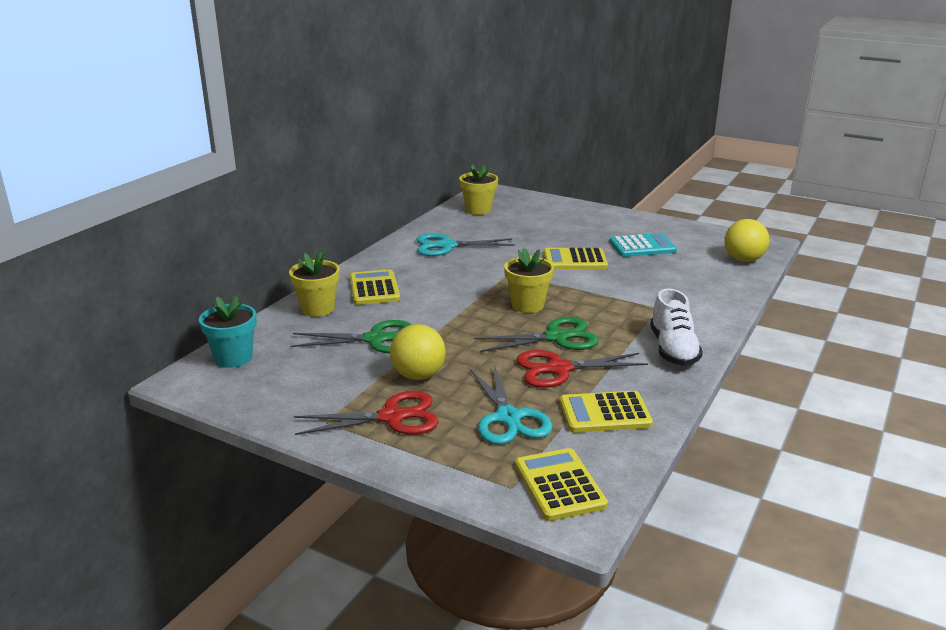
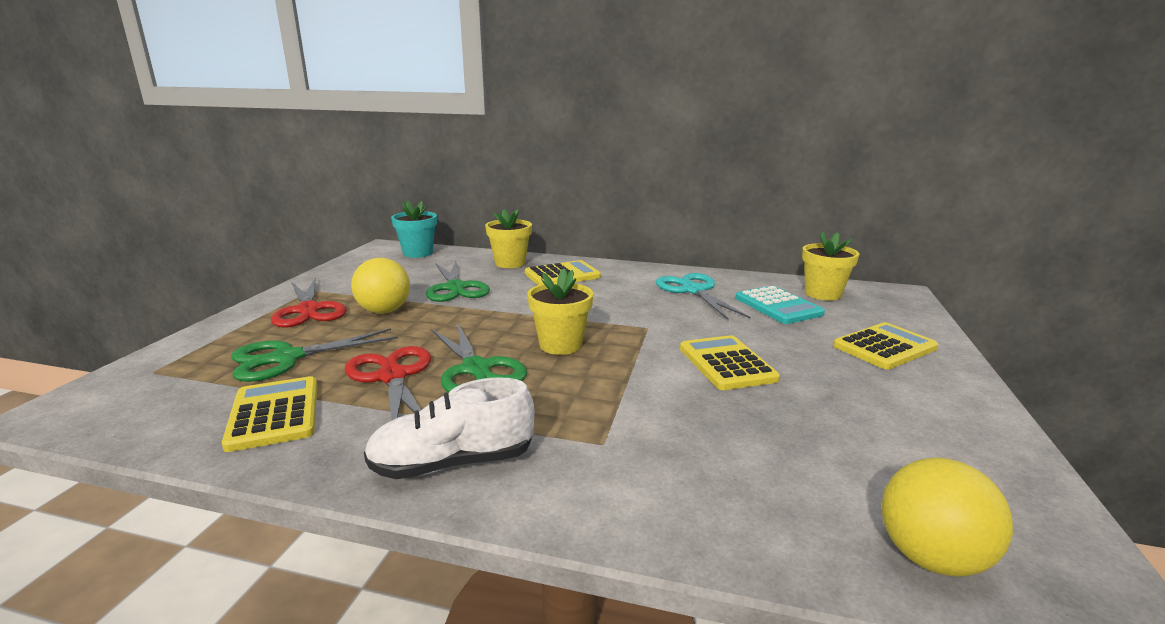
camera: 75 degrees right, 5 degrees down
(508, 418) = (287, 358): turquoise scissors -> green scissors
(559, 485) = (135, 396): yellow calculator -> yellow calculator (884, 347)
(642, 246) = (847, 417): turquoise calculator -> turquoise calculator (778, 306)

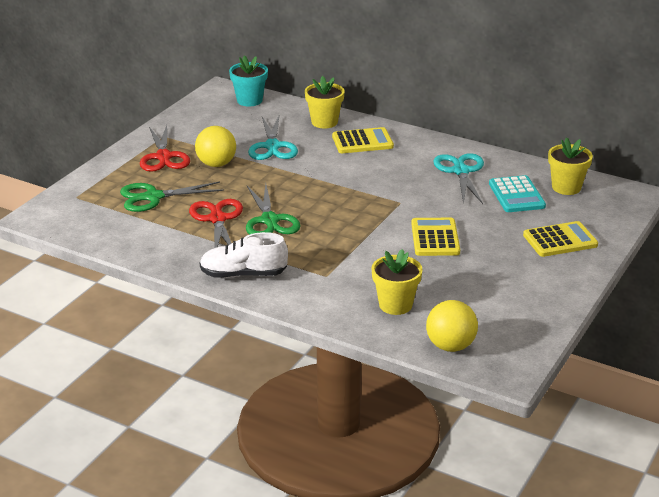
camera: 15 degrees right, 10 degrees up
(274, 414) = (150, 234): yellow calculator -> none
(456, 288) = (272, 146): green scissors -> turquoise scissors
(560, 345) = (331, 209): yellow flower pot -> yellow flower pot (395, 305)

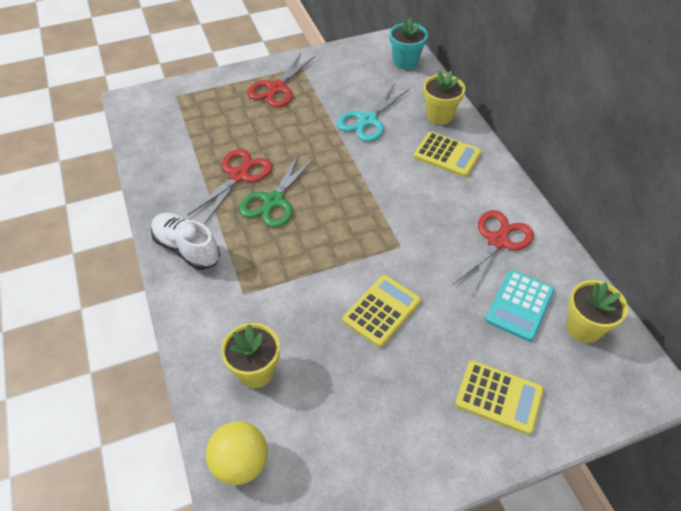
camera: 40 degrees right, 20 degrees up
(153, 197) = (223, 125): green scissors -> none
(216, 164) = (305, 116): yellow ball -> none
(460, 171) = (497, 241): turquoise scissors -> red scissors

